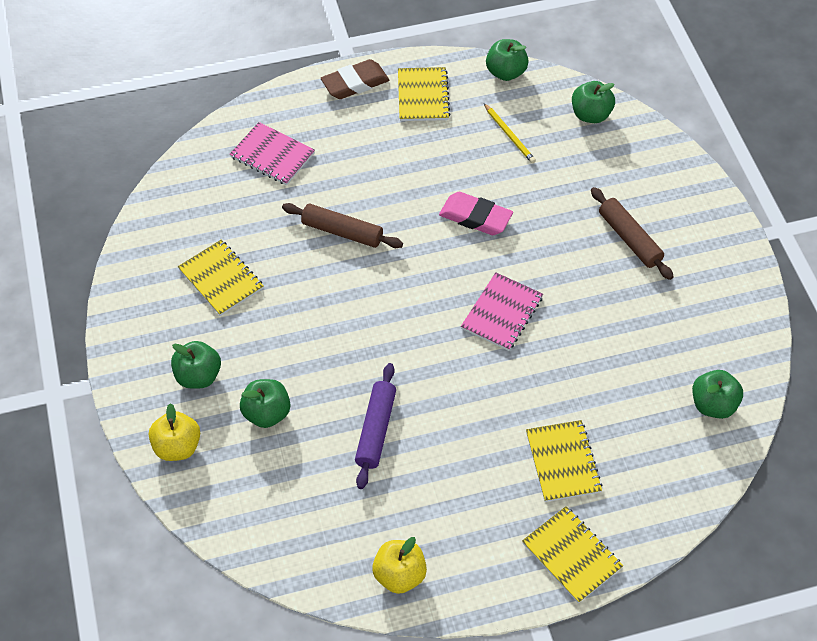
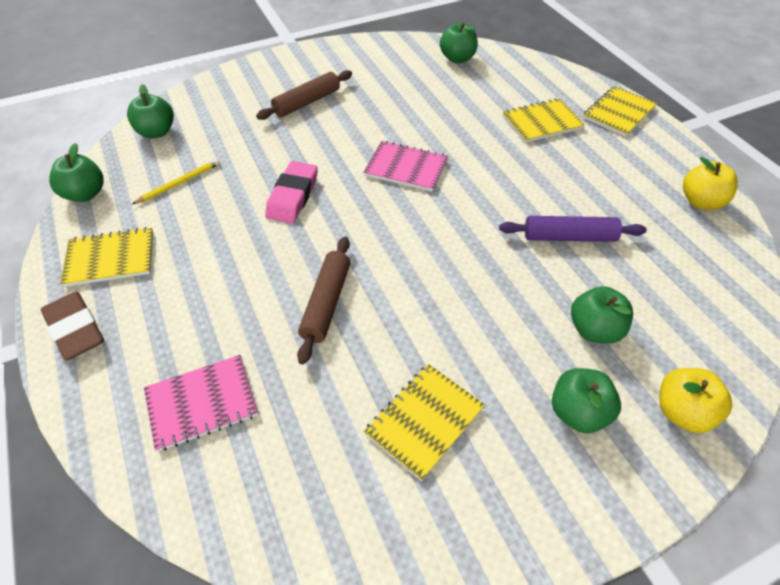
camera: 100 degrees left, 5 degrees down
(272, 155) = (202, 403): pink notebook -> pink notebook turned 45 degrees clockwise

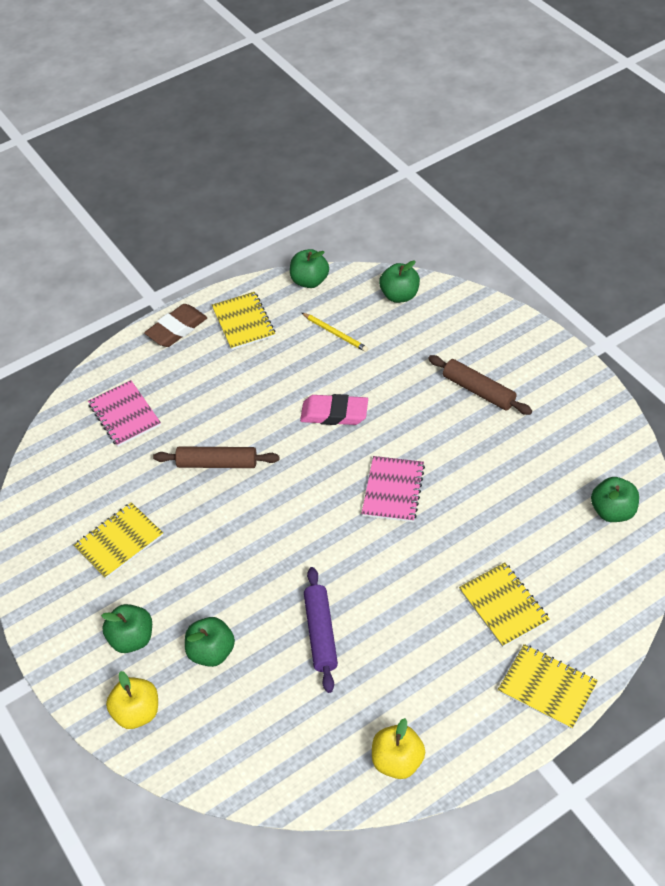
camera: 85 degrees right, 0 degrees up
(424, 421) = (119, 542): yellow notebook -> yellow notebook turned 75 degrees counterclockwise

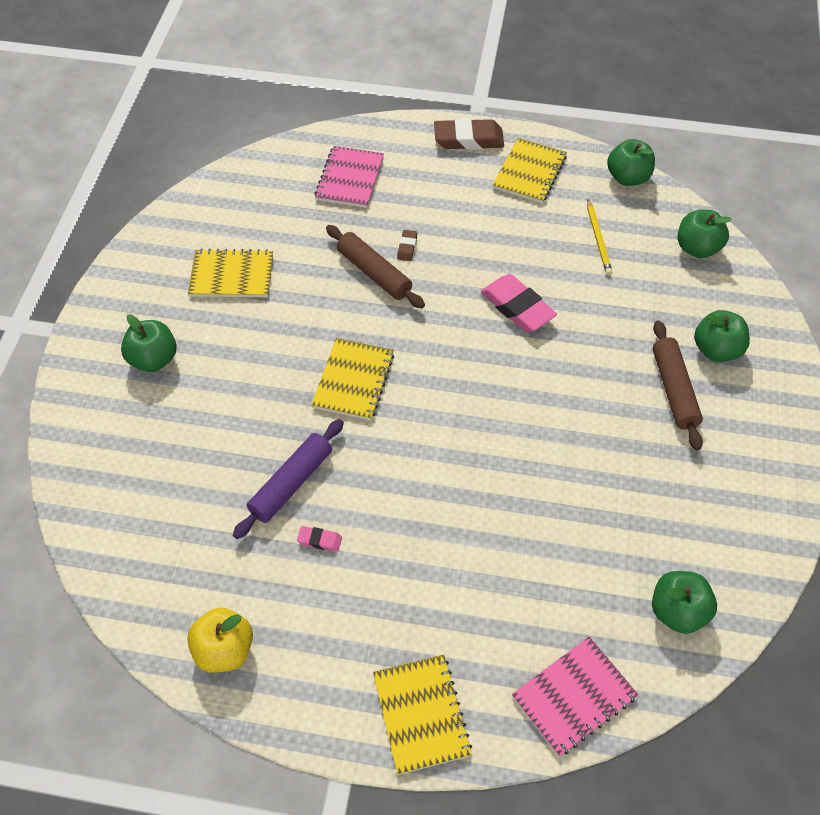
camera: 40 degrees right, 5 degrees up
(137, 712) = (91, 420): yellow apple -> none
(211, 652) = (195, 422): green apple -> green apple (716, 350)
(219, 430) = (407, 247): none -> brown eraser
(378, 649) = (319, 540): none -> pink eraser
(393, 490) = (491, 415): pink notebook -> pink notebook (574, 697)
(503, 605) = (469, 603): yellow notebook -> yellow notebook (353, 380)

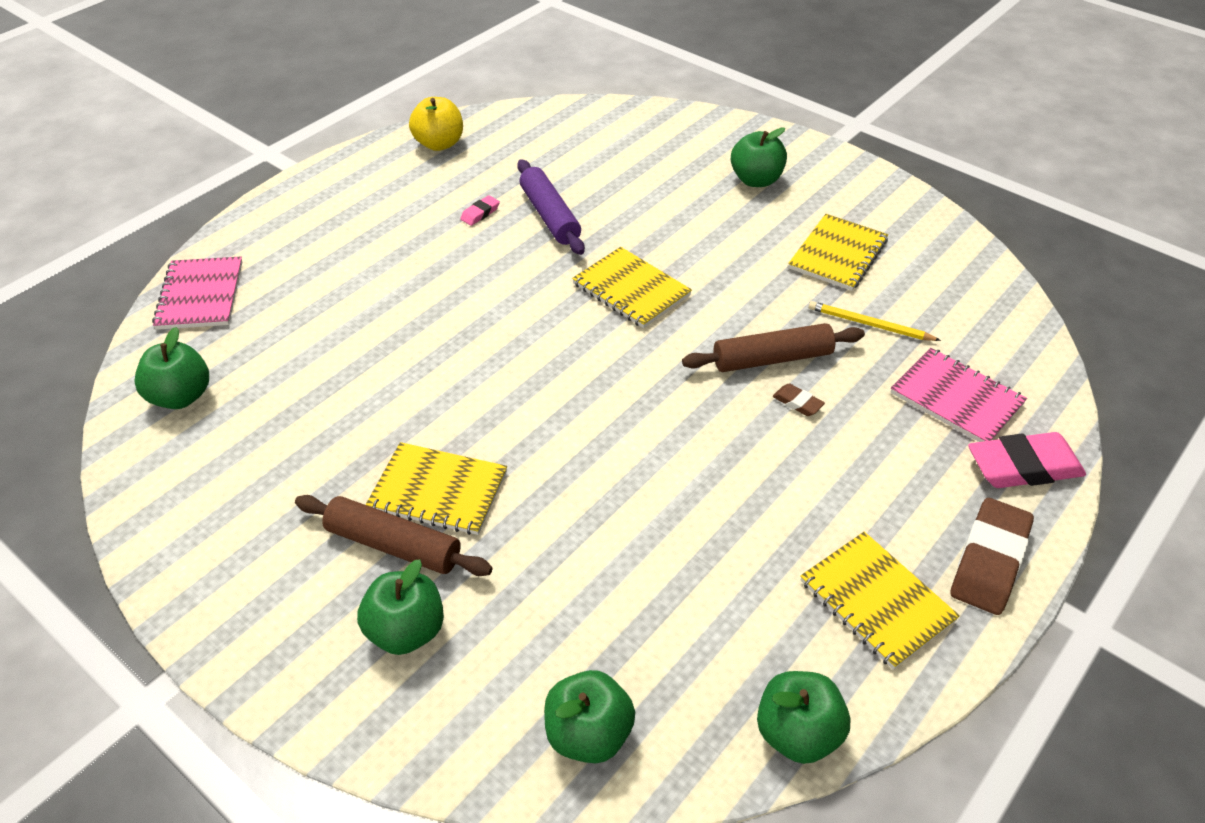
camera: 120 degrees right, 10 degrees down
(421, 714) = (286, 214): yellow notebook -> yellow notebook (438, 491)
(517, 307) = (631, 460): pink eraser -> pink eraser (1023, 467)
(598, 239) = (690, 612): yellow pencil -> yellow pencil (870, 325)

